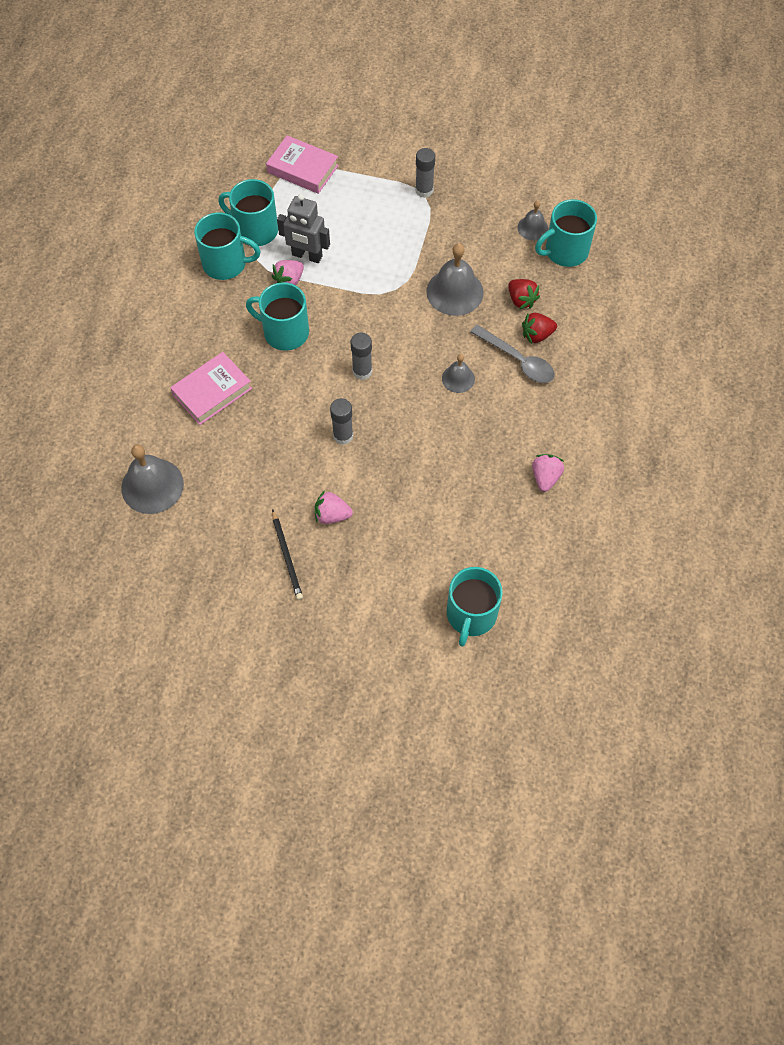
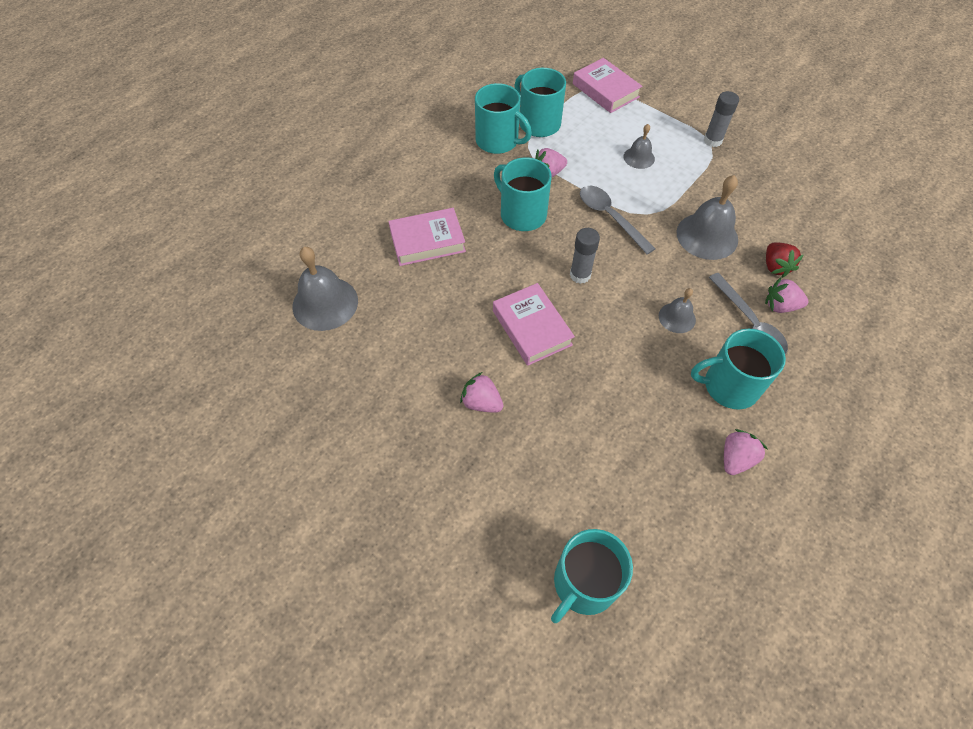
camera: 25 degrees right, 5 degrees down
(287, 556) = (414, 425): black pencil -> none
(307, 256) = (575, 158): grey robot -> none
(343, 435) = (531, 328): grey glue stick -> pink book
(364, 305) = (610, 217): none -> grey spoon
(532, 228) = (812, 206): grey bell -> grey bell (639, 157)
(537, 335) = (780, 306): red strawberry -> pink strawberry
(565, 251) = (840, 237): turquoise mug -> turquoise mug (729, 386)

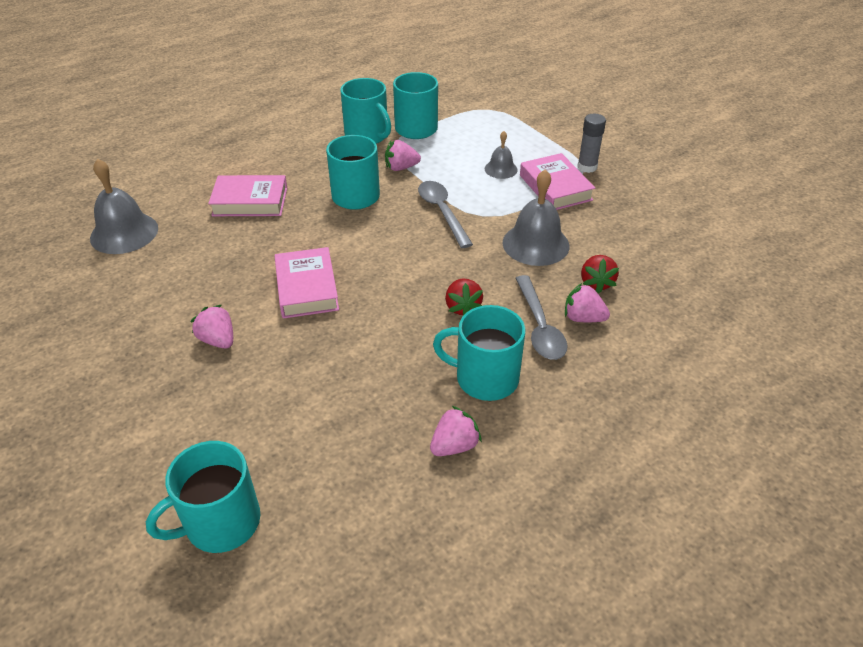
camera: 15 degrees right, 15 degrees down
(580, 275) = (382, 253): grey glue stick -> none
(605, 90) = (498, 112): pink book -> pink book (555, 187)
(677, 317) = (462, 307): grey bell -> red strawberry

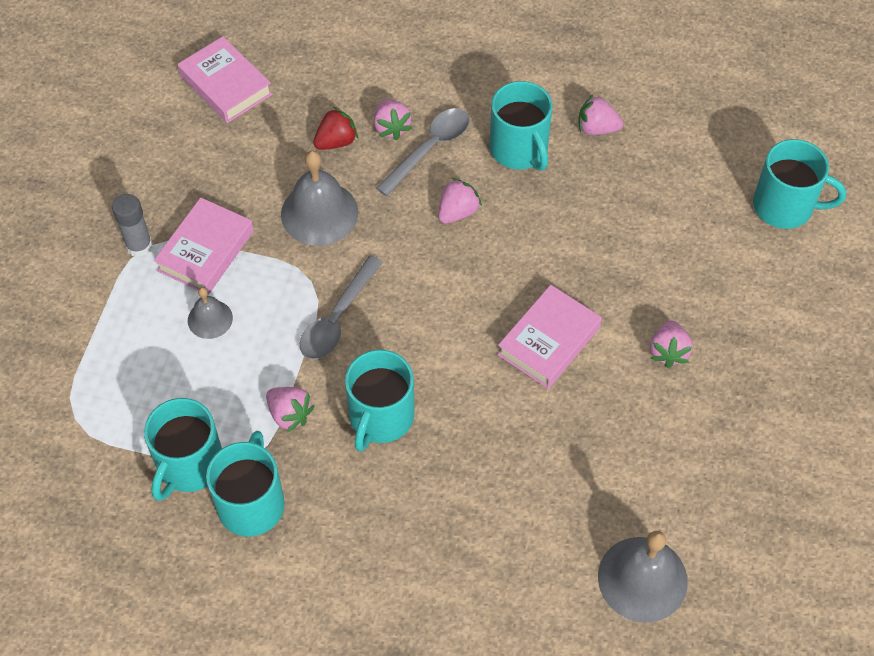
camera: 130 degrees left, 15 degrees up
(250, 201) = (483, 508): pink book -> pink book (225, 85)
(462, 307) = (457, 212): red strawberry -> pink strawberry

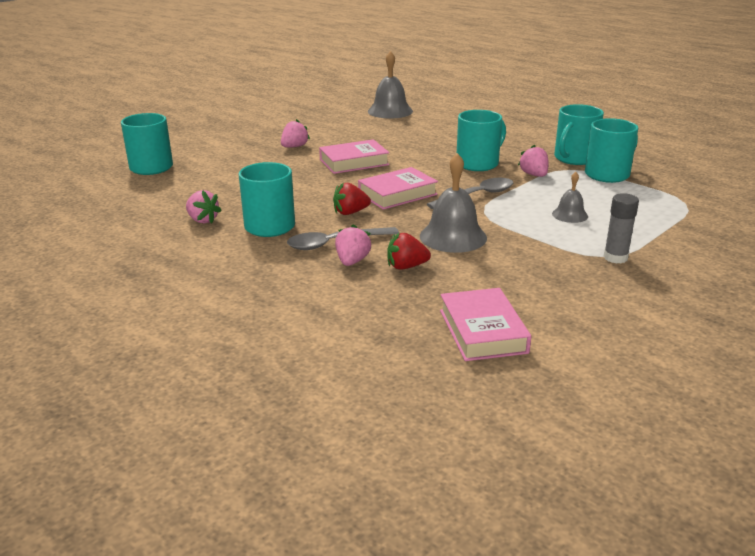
camera: 150 degrees left, 30 degrees down
(206, 251) = (558, 242): pink book -> pink book (397, 194)
(457, 212) = (350, 212): pink strawberry -> red strawberry

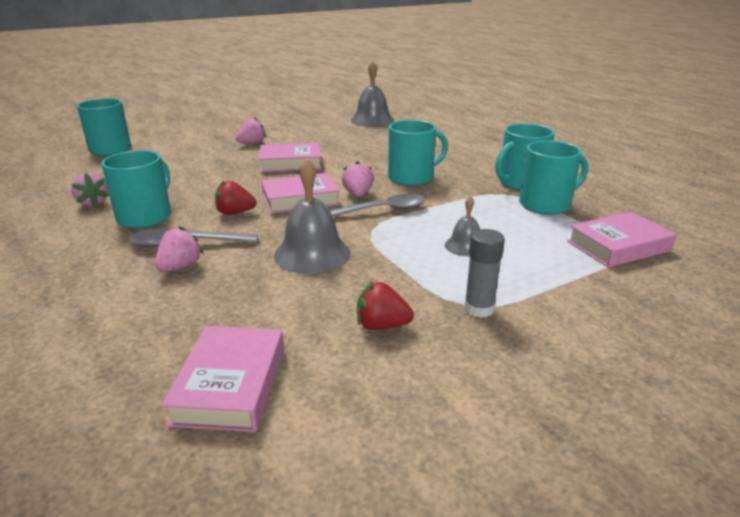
camera: 15 degrees right, 0 degrees up
(406, 266) = (228, 282): red strawberry -> red strawberry (381, 325)
(534, 175) = (461, 196): pink strawberry -> pink strawberry (358, 194)
(683, 200) = (618, 246): none -> pink book

